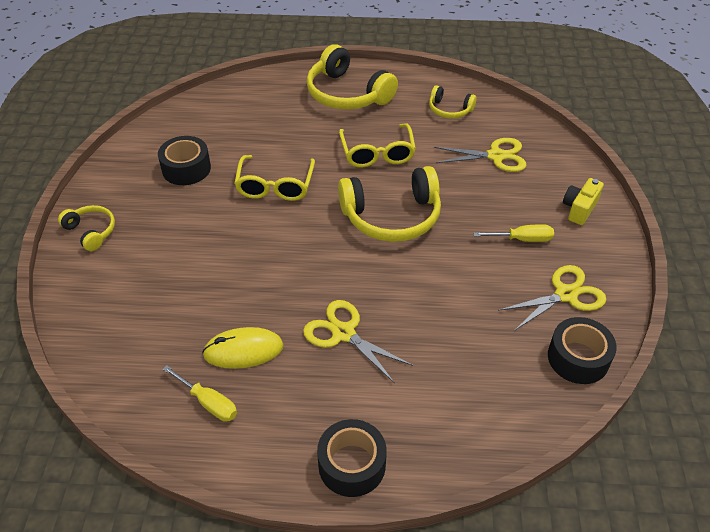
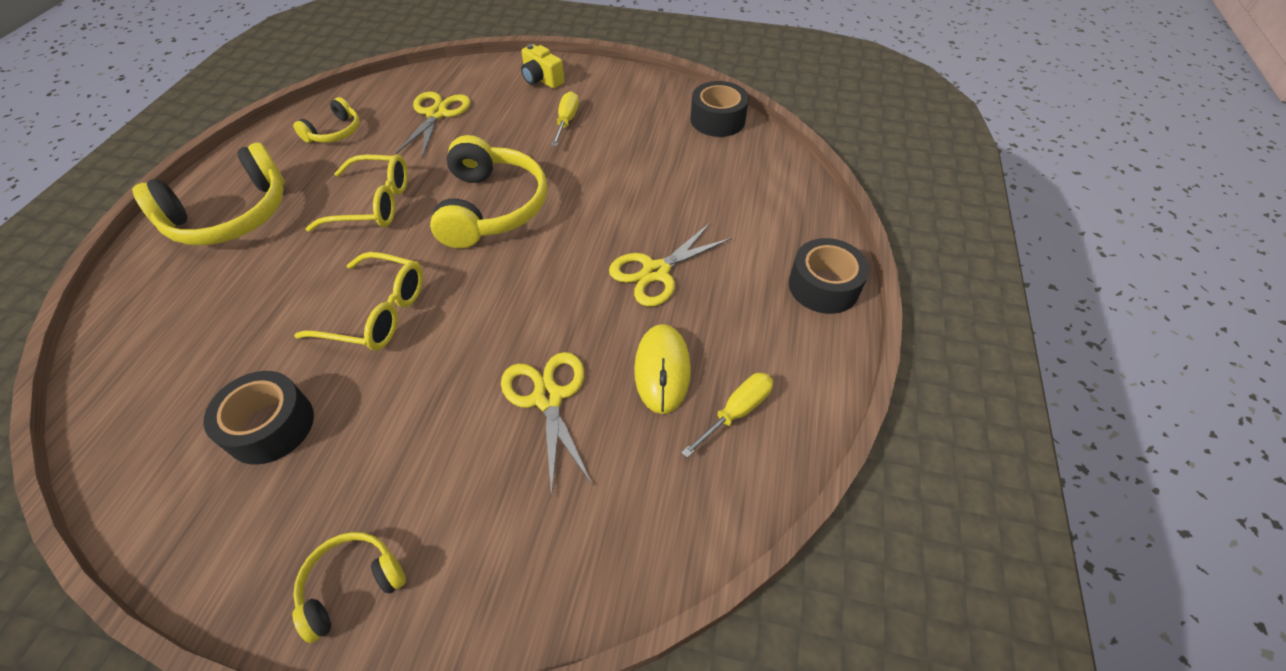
camera: 80 degrees left, 5 degrees up
(565, 295) = (645, 111): yellow scissors -> yellow scissors (548, 398)

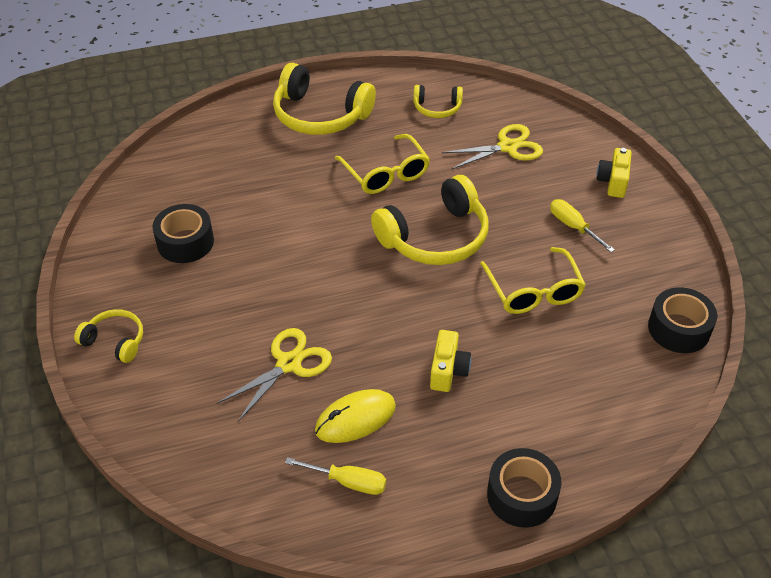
camera: 60 degrees right, 5 degrees down
(377, 312) = (295, 236): yellow glasses -> yellow glasses (533, 291)
(566, 121) = (573, 227): yellow screwdriver -> yellow screwdriver turned 105 degrees counterclockwise
(656, 272) = (448, 370): yellow scissors -> yellow camera

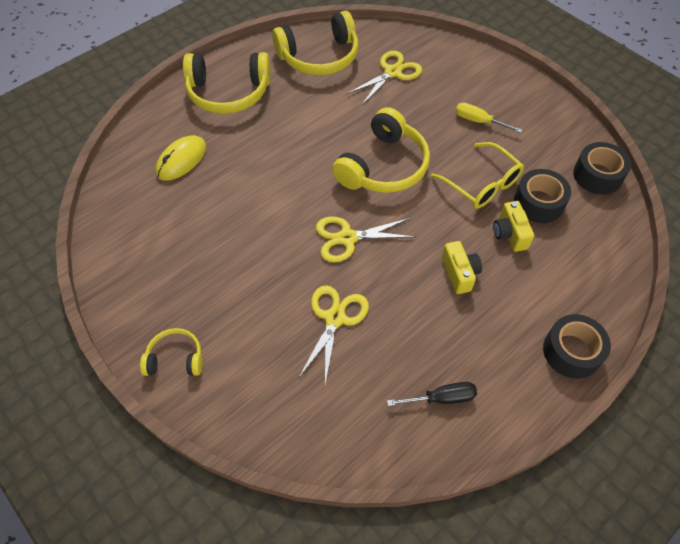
camera: 25 degrees left, 10 degrees up
(185, 242) = (182, 245): black tape -> black tape (538, 203)
(347, 482) = (441, 398): yellow screwdriver -> black screwdriver
(351, 293) = (347, 238): none -> yellow scissors
(355, 418) = (415, 342): yellow mouse -> yellow mouse (181, 160)
(386, 173) = (313, 126): yellow glasses -> none
(437, 108) = (319, 57): yellow headphones -> yellow headphones, size x1.91
(613, 182) = (485, 75): yellow camera -> yellow camera (509, 234)

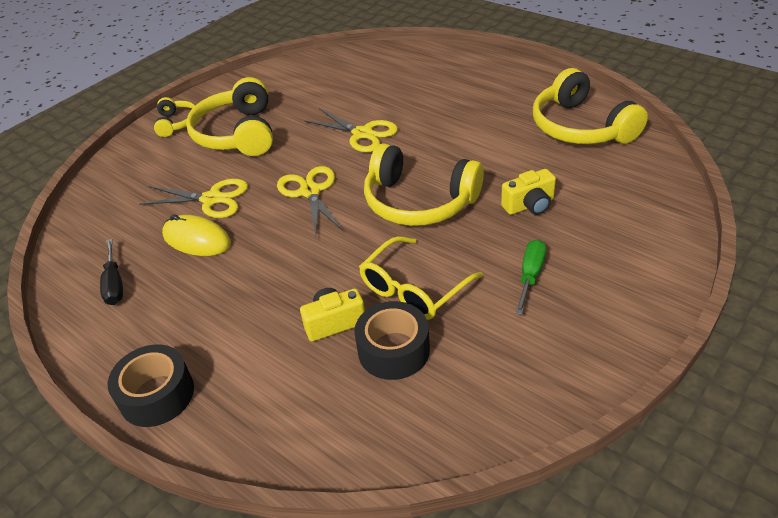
camera: 85 degrees right, 15 degrees down
(181, 160) = (389, 79): yellow mouse -> yellow mouse (197, 239)
(228, 93) = (489, 83): yellow headphones -> yellow headphones (237, 134)
(392, 72) = (586, 186): yellow scissors -> yellow scissors (362, 134)
(459, 273) = (269, 282): yellow camera -> yellow camera (529, 205)
(479, 121) = (530, 276): yellow screwdriver -> green screwdriver
(597, 175) = (467, 422): black tape -> none

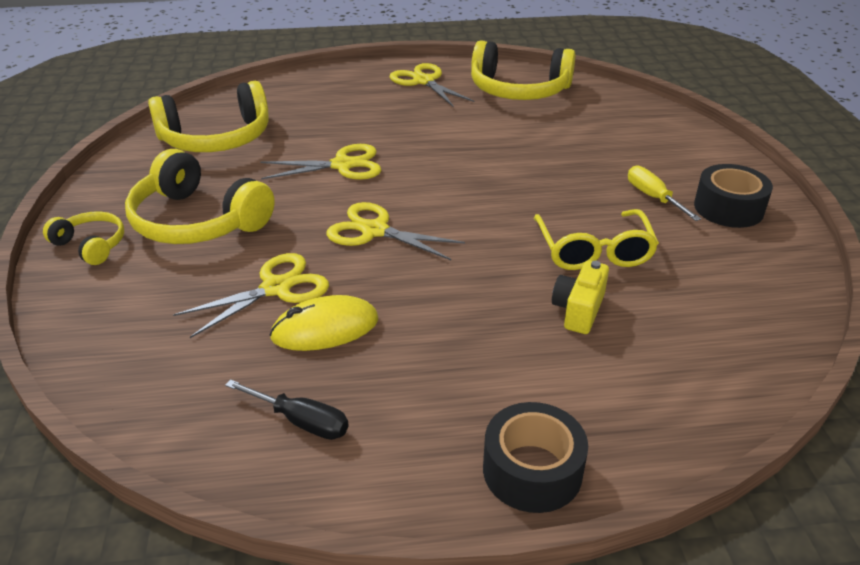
camera: 50 degrees left, 5 degrees down
(393, 350) = (654, 298): black tape -> black tape (728, 208)
(419, 202) = (487, 191): yellow headphones -> yellow headphones (216, 138)
(518, 88) = (424, 81): none -> yellow scissors
(529, 205) = (573, 155): yellow camera -> none
(530, 276) = (653, 197): green screwdriver -> yellow screwdriver

